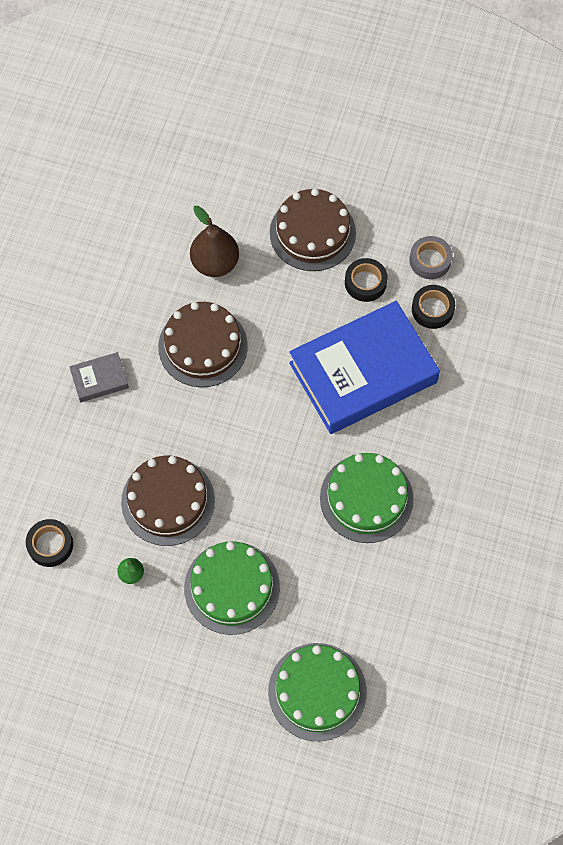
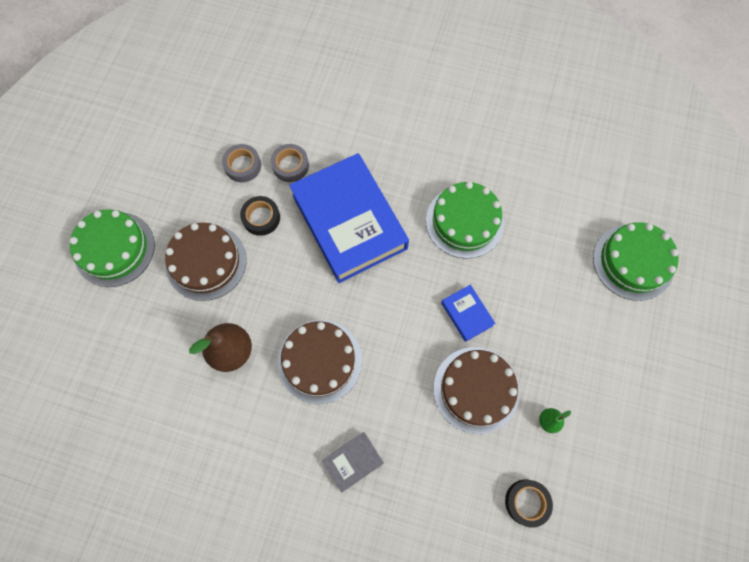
camera: 90 degrees left, 5 degrees up
(99, 379) = (353, 461): grey book -> grey book turned 75 degrees clockwise
(232, 587) = (552, 331): green cake -> green cake (114, 249)
(252, 495) = (466, 314): none -> blue book
(432, 309) = (290, 165): black tape -> grey tape

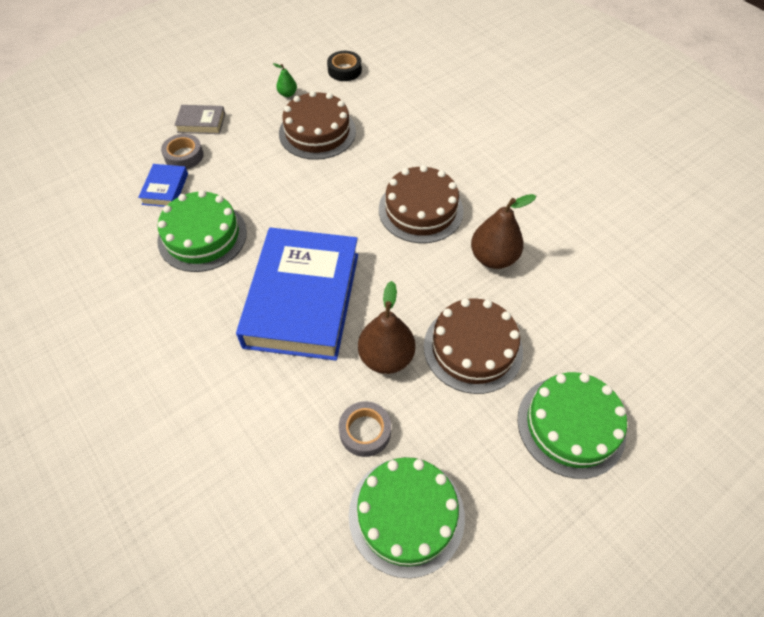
camera: 145 degrees left, 15 degrees down
(261, 218) = (386, 357): black tape -> brown pear
(290, 165) = (312, 395): grey tape -> grey tape (184, 156)
(353, 461) = (443, 142): grey book -> grey book (201, 123)
(466, 314) = (275, 175): blue book -> blue book (165, 189)
(633, 262) = (116, 136): green cake -> green cake (406, 515)

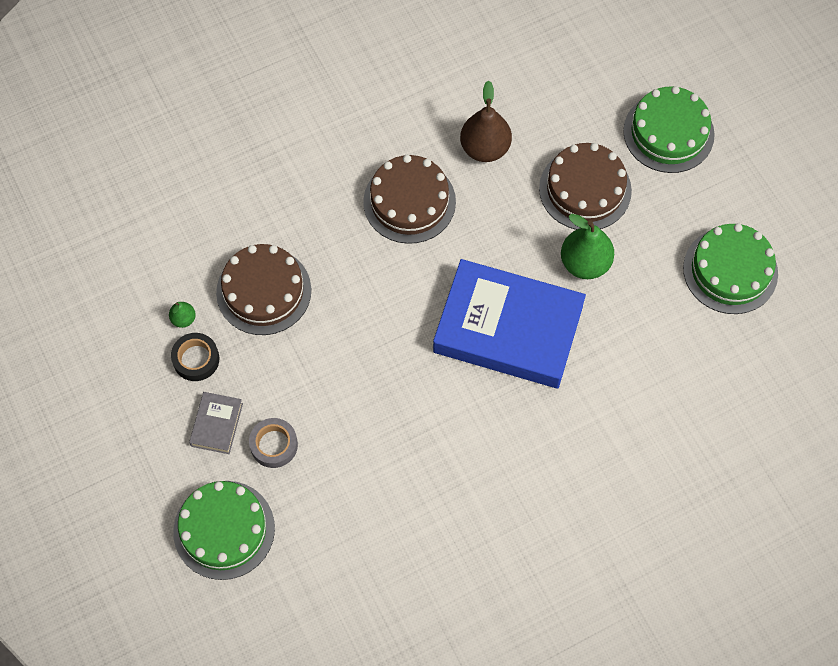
camera: 80 degrees left, 10 degrees up
(165, 189) = (326, 465): blue book -> none
(202, 236) = (408, 424): green cake -> green cake (224, 529)
(344, 70) = (152, 246): black tape -> black tape (196, 359)
(365, 431) = (656, 291): grey tape -> none
(386, 357) = (585, 263): brown pear -> green pear

